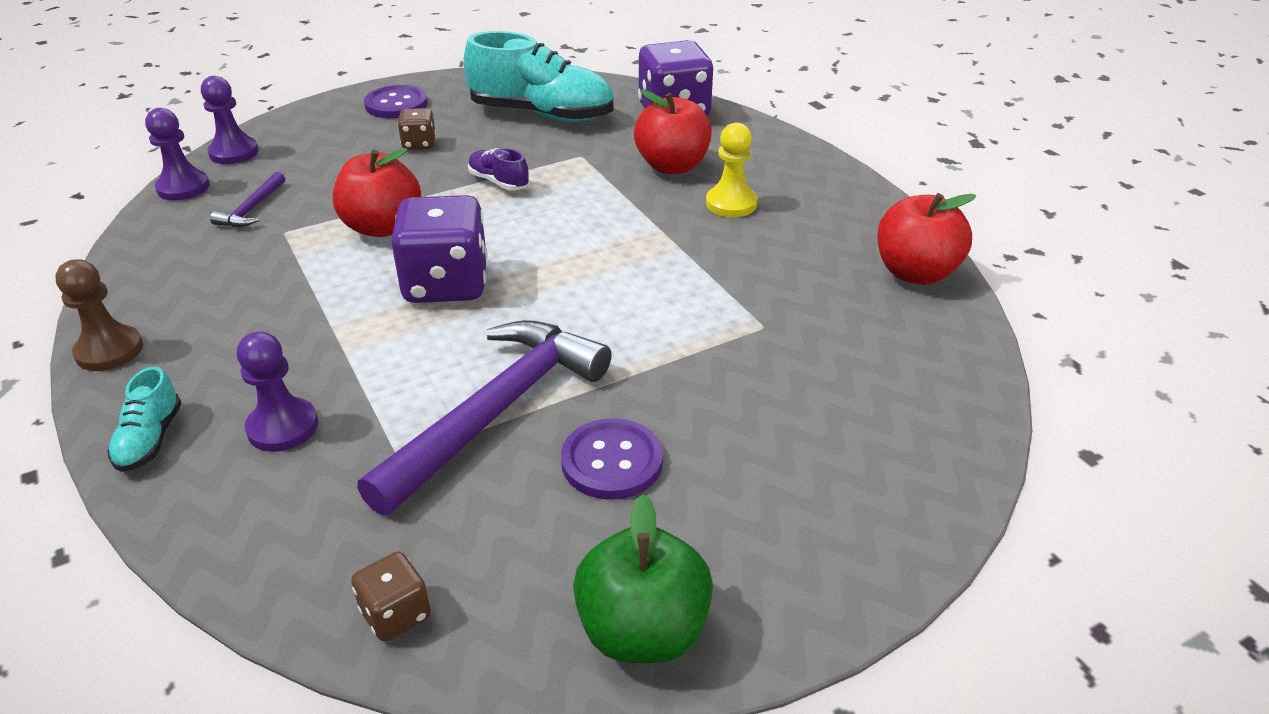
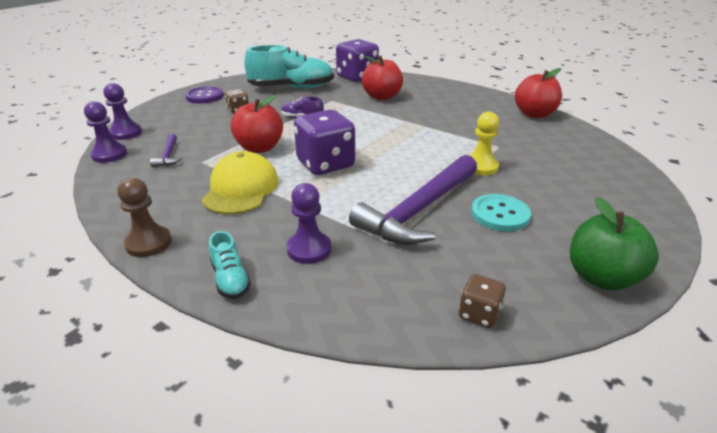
camera: 25 degrees left, 5 degrees down
(291, 296) = (241, 189): none -> yellow cap
(496, 412) = (419, 210): purple hammer -> purple hammer turned 150 degrees counterclockwise
(612, 461) = (500, 214): purple button -> turquoise button
(731, 204) = (426, 105): yellow pawn -> yellow pawn (480, 167)

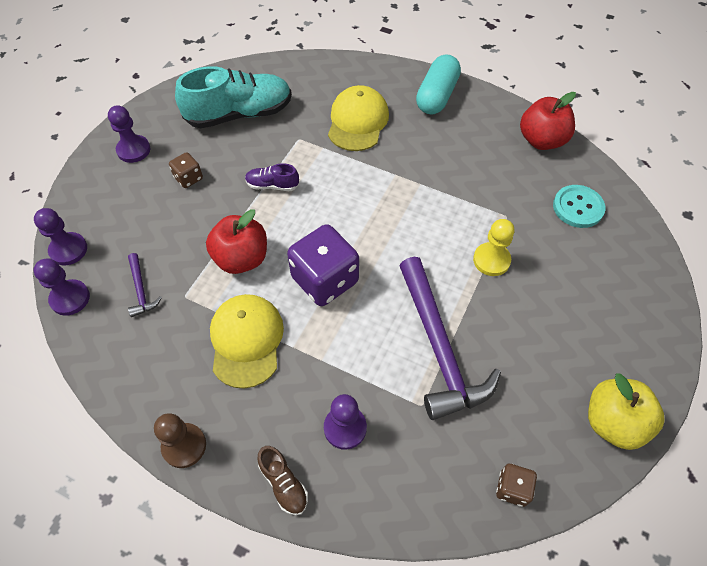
camera: 10 degrees left, 25 degrees up
(205, 96) = (133, 150): purple button -> purple pawn
(230, 279) = (283, 483): turquoise shoe -> brown shoe
(357, 77) = (316, 75): purple dice -> none
(381, 97) = (357, 121): red apple -> yellow cap
(419, 210) = (439, 348): purple hammer -> purple hammer turned 45 degrees counterclockwise
(448, 90) = (437, 96): none -> turquoise capsule
(500, 214) = (518, 342): turquoise button -> turquoise button (578, 207)
(601, 277) = (613, 422): green apple -> yellow apple

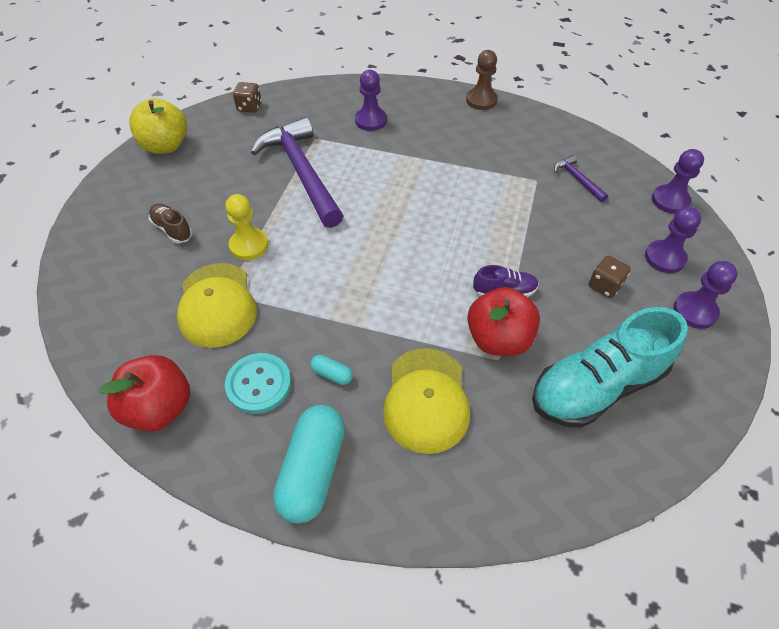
camera: 170 degrees right, 5 degrees down
(70, 298) = (633, 166): purple pawn -> purple pawn (664, 258)
(241, 258) = (501, 214): red apple -> red apple (498, 339)
(246, 341) = (466, 157): yellow cap -> yellow cap (217, 305)
(283, 483) = (405, 93): brown shoe -> brown shoe (172, 229)
(325, 280) = (413, 207): purple dice -> none
(421, 145) = (332, 374): none -> turquoise capsule
(578, 207) = (138, 315): turquoise button -> turquoise button (259, 384)

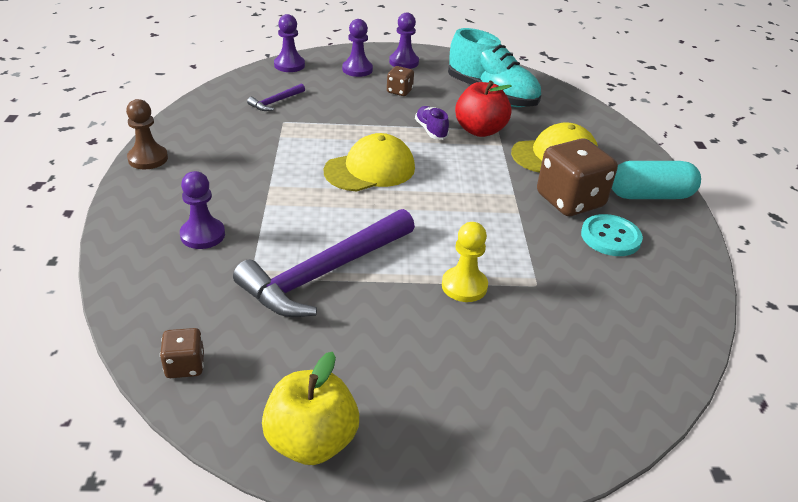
camera: 110 degrees left, 15 degrees down
(159, 408) = (680, 289): red apple -> none
(172, 229) = (476, 362): brown shoe -> none
(217, 305) = (554, 287): yellow cap -> yellow cap (370, 169)
(332, 374) = (570, 201): turquoise capsule -> brown dice

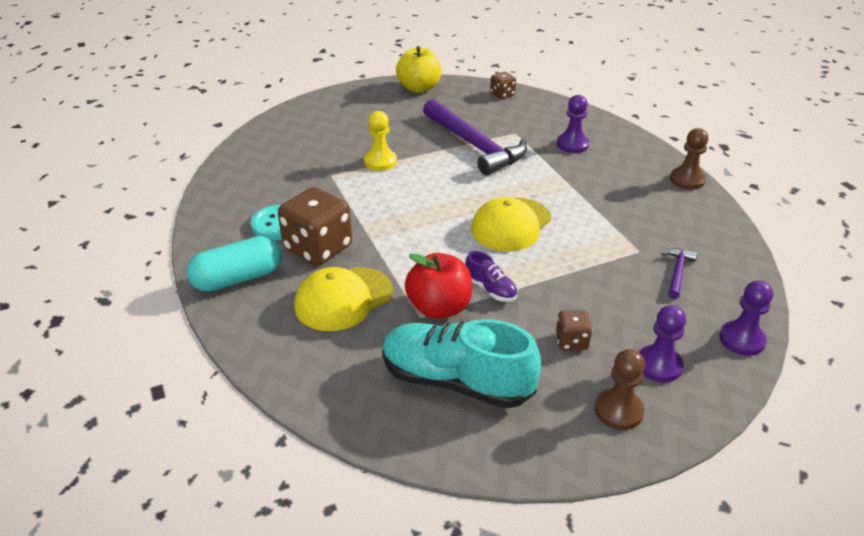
camera: 160 degrees right, 0 degrees up
(324, 273) = (474, 145): purple hammer -> purple hammer turned 120 degrees clockwise
(404, 62) = (618, 411): purple pawn -> brown pawn

